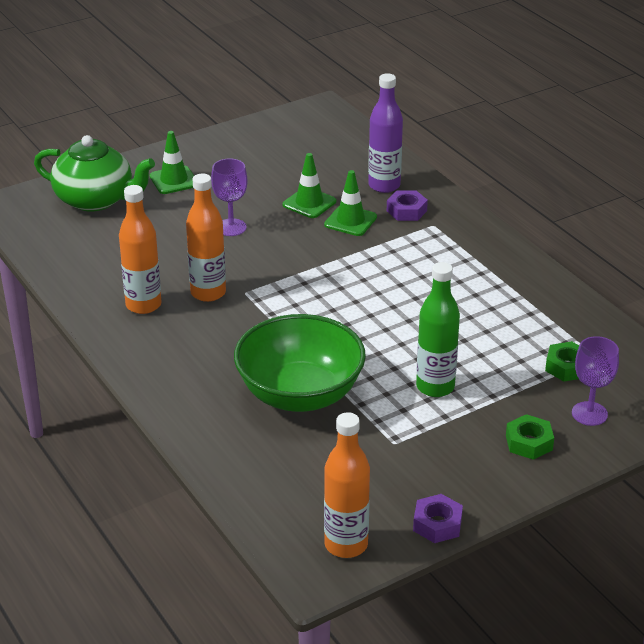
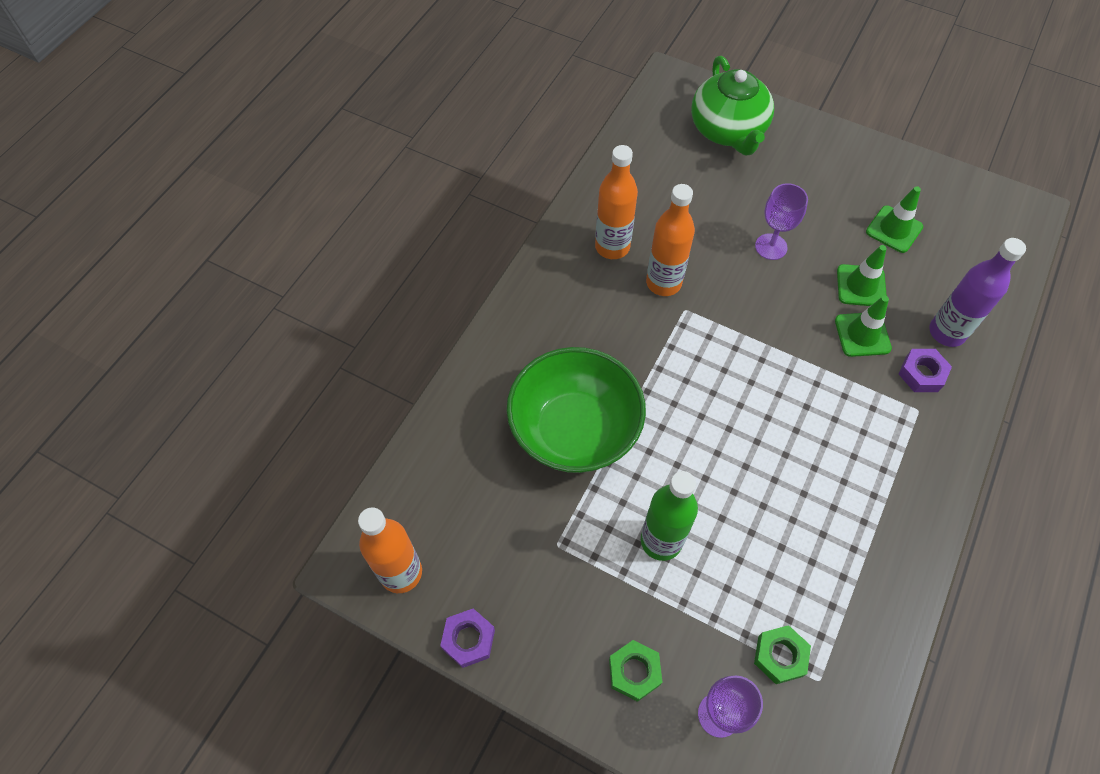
camera: 60 degrees right, 25 degrees up
(174, 180) = (803, 166): green traffic cone -> green traffic cone (894, 229)

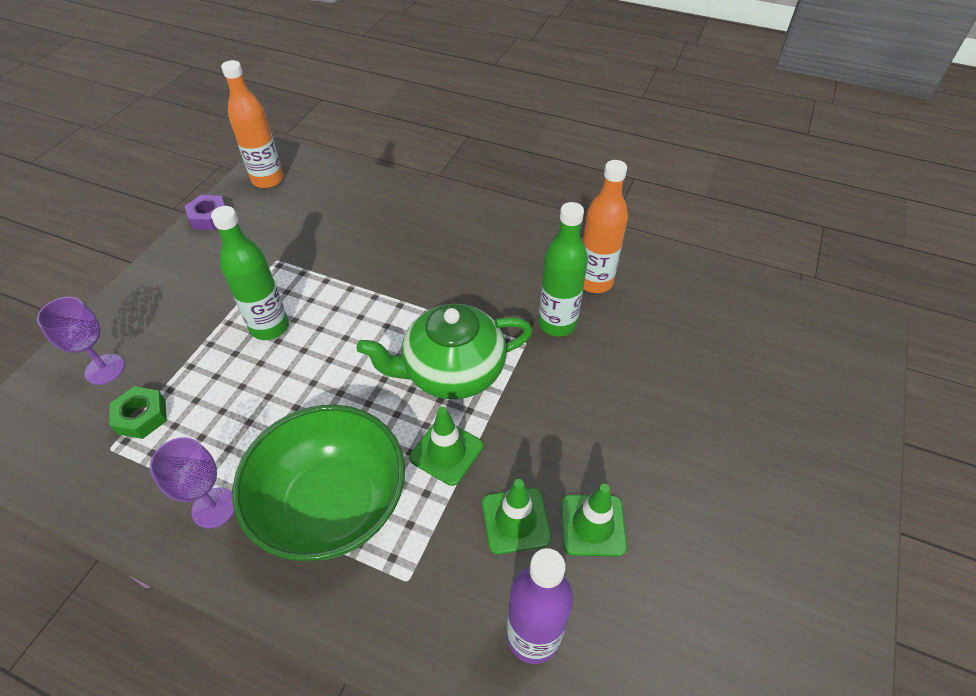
camera: 85 degrees right, 10 degrees down
(574, 430) = (383, 265): green bowl -> green bowl (332, 505)
(634, 672) = (158, 312): green nut -> none
(663, 283) = (557, 323): orange bottle -> green bottle
(728, 131) = (806, 382): green teapot -> green teapot (452, 372)
(771, 247) = (631, 424): purple goblet -> purple goblet (214, 507)
(894, 229) = (703, 579): green traffic cone -> green traffic cone (446, 452)
(921, 374) = (462, 591): purple nut -> none

